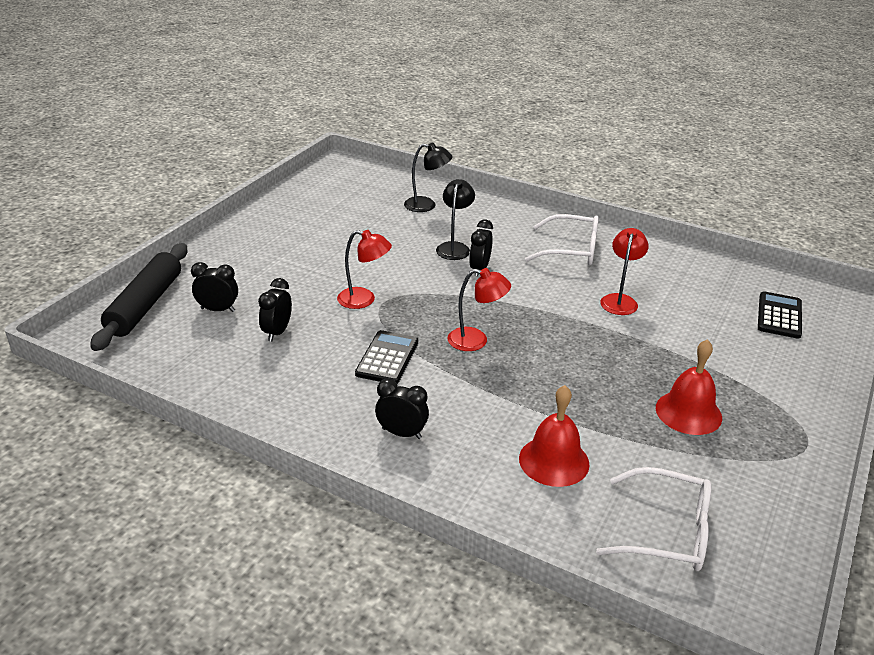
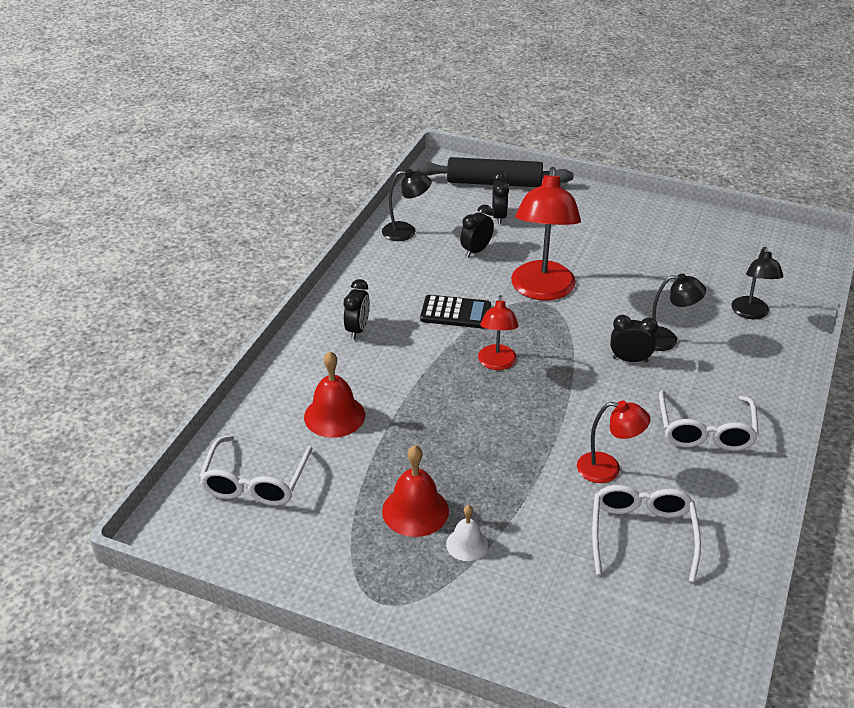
camera: 85 degrees right, 5 degrees up
(214, 380) = (406, 232): none -> black lamp
(277, 332) = (476, 251): black clock -> black clock turned 60 degrees counterclockwise
(364, 300) = (542, 290): red lamp -> red lamp, size x1.80
(691, 296) = (642, 534): none -> white glasses
(723, 385) = (467, 544): none -> white bell
(779, 316) = (627, 619): black calculator -> none

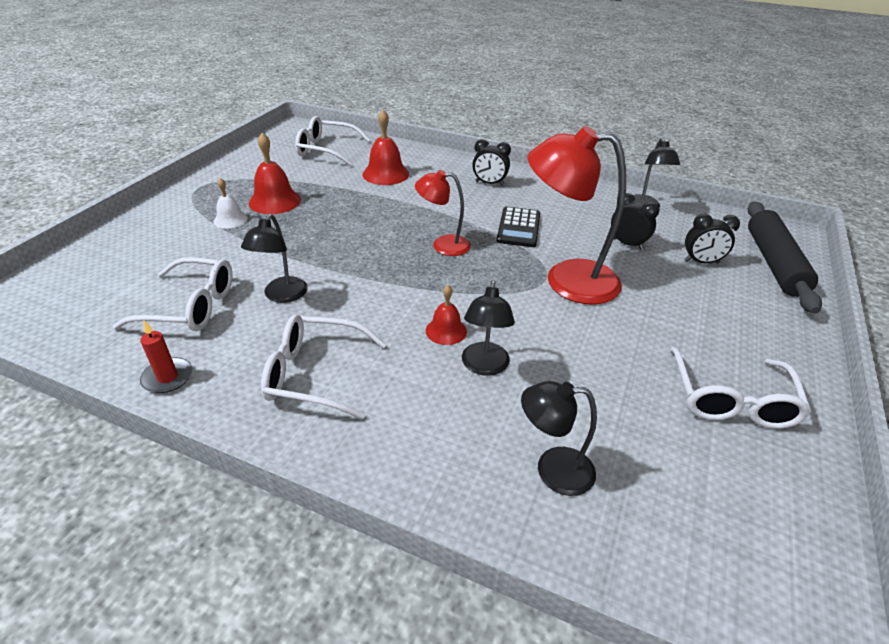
camera: 90 degrees right, 0 degrees up
(608, 469) = (282, 296): red lamp -> black lamp
(630, 360) = (446, 331): black clock -> red bell
(663, 235) = (731, 399): none -> white glasses
(740, 522) = (168, 377): none -> red candle

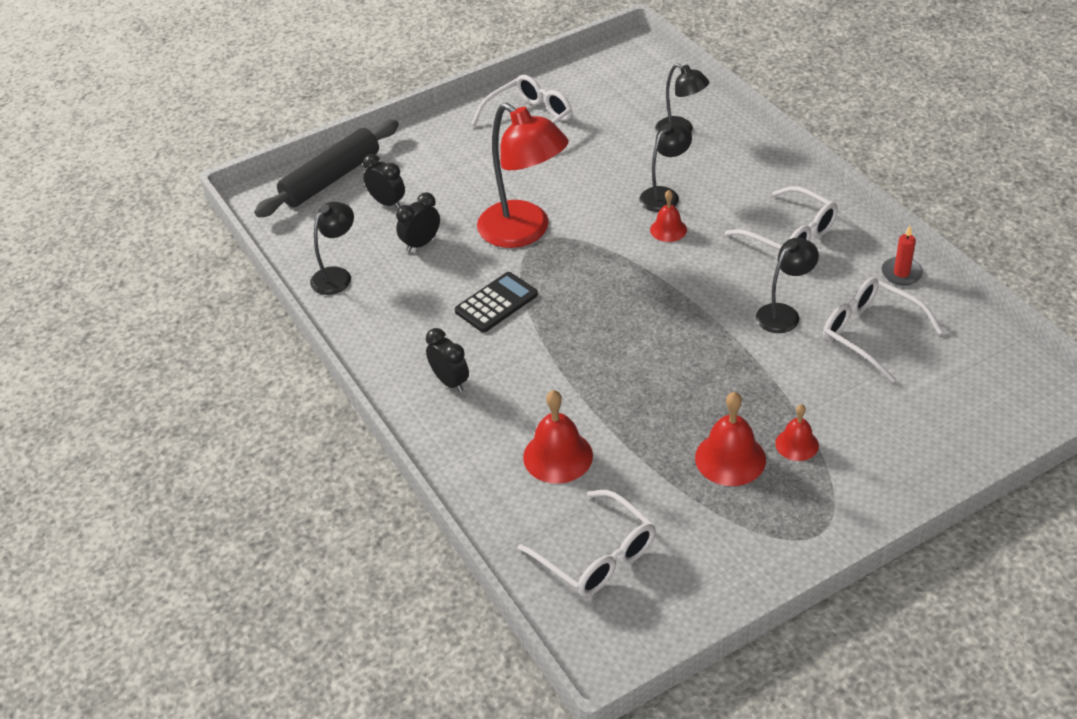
camera: 140 degrees left, 5 degrees up
(230, 220) = (797, 444): white bell -> red bell
(443, 245) = (593, 312): red lamp -> none
(627, 244) = (421, 244): black clock -> black clock turned 60 degrees clockwise

